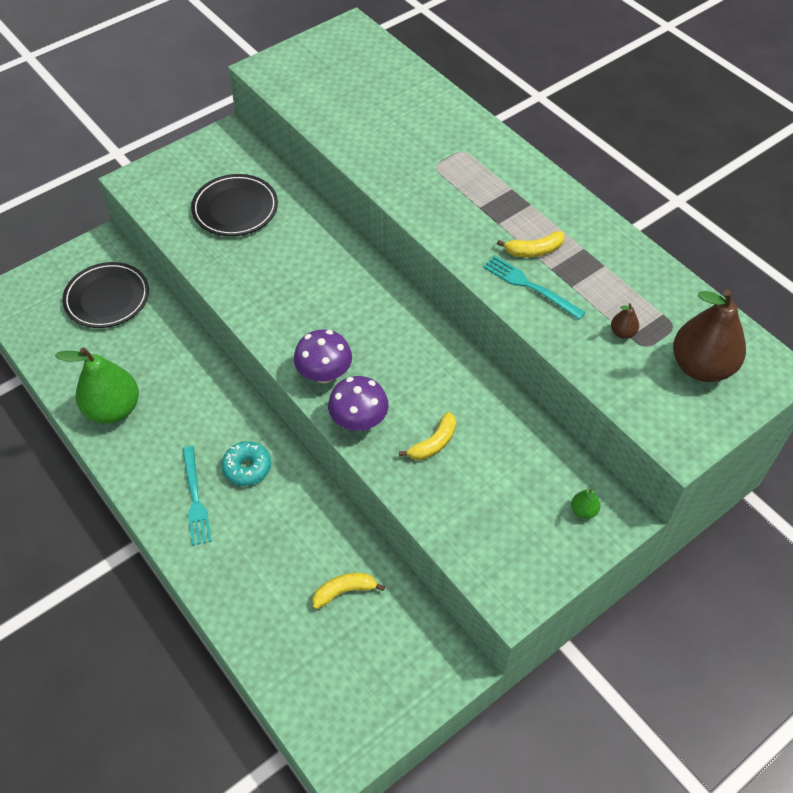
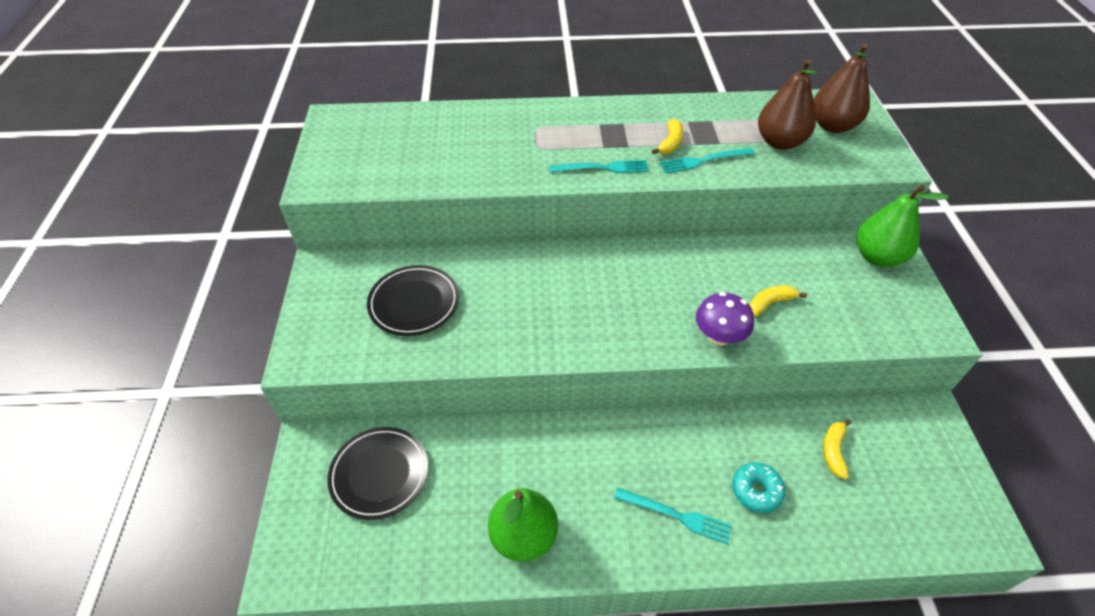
camera: 55 degrees left, 5 degrees down
(247, 468) = (667, 457): turquoise donut -> turquoise donut (756, 491)
(324, 374) = (654, 334): purple mushroom -> none
(433, 443) = (770, 303): yellow banana -> yellow banana turned 105 degrees counterclockwise
(447, 221) = (602, 168): none -> turquoise fork
(583, 511) = (877, 257): green pear -> green pear, size x2.43
(622, 333) = (779, 142): brown pear -> brown pear, size x2.43

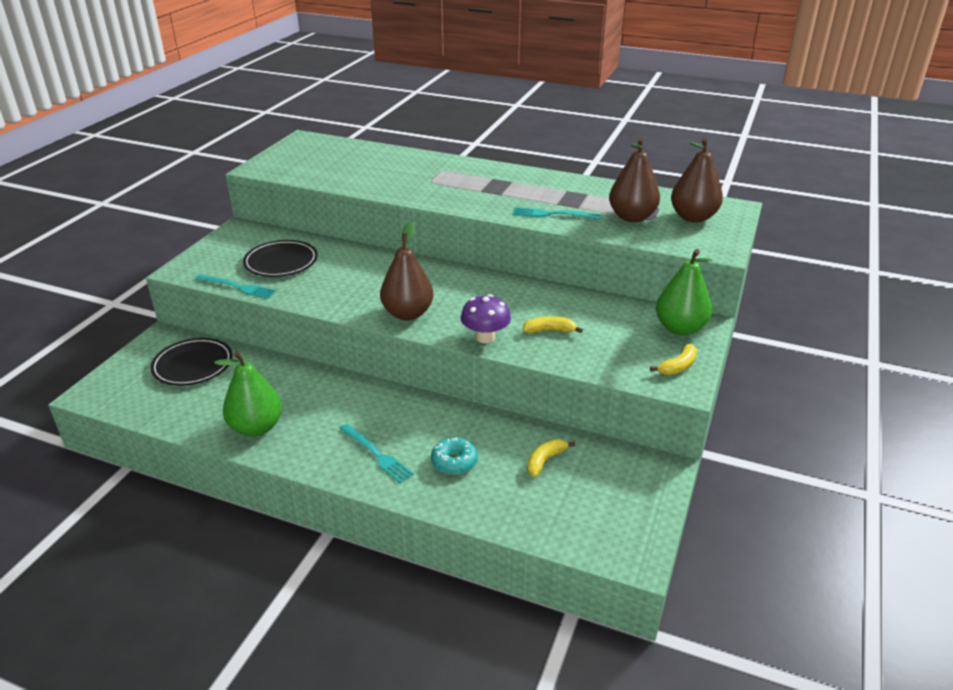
camera: 25 degrees right, 15 degrees down
(602, 168) = (466, 202): turquoise fork -> turquoise fork (237, 287)
(616, 332) = (408, 314): none -> brown pear
(670, 143) = (537, 199): yellow banana -> yellow banana (678, 366)

